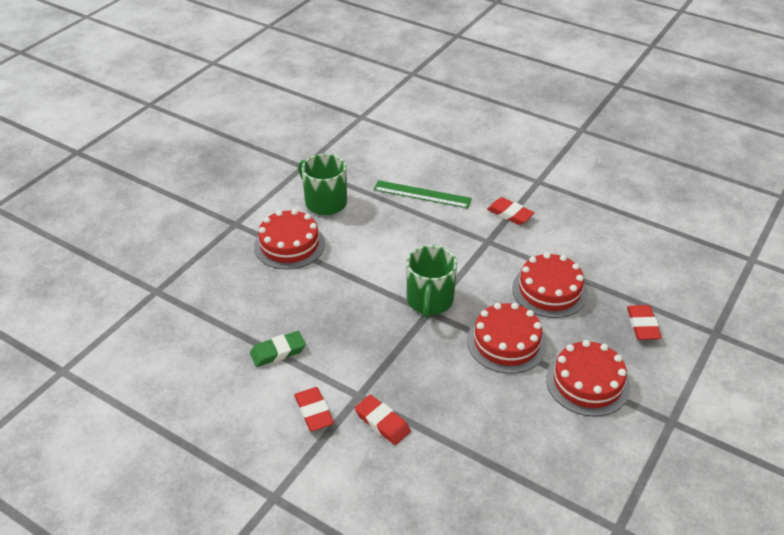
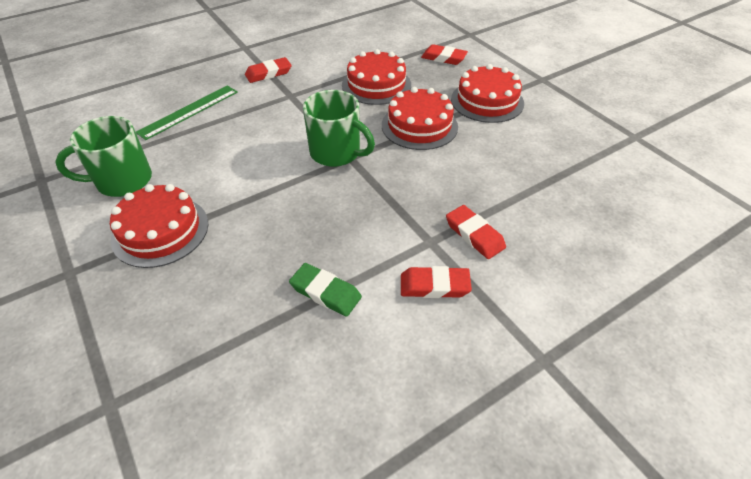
camera: 65 degrees left, 5 degrees up
(278, 351) = (325, 292): green eraser -> green eraser turned 60 degrees counterclockwise
(382, 422) = (474, 235): red eraser -> red eraser turned 75 degrees clockwise

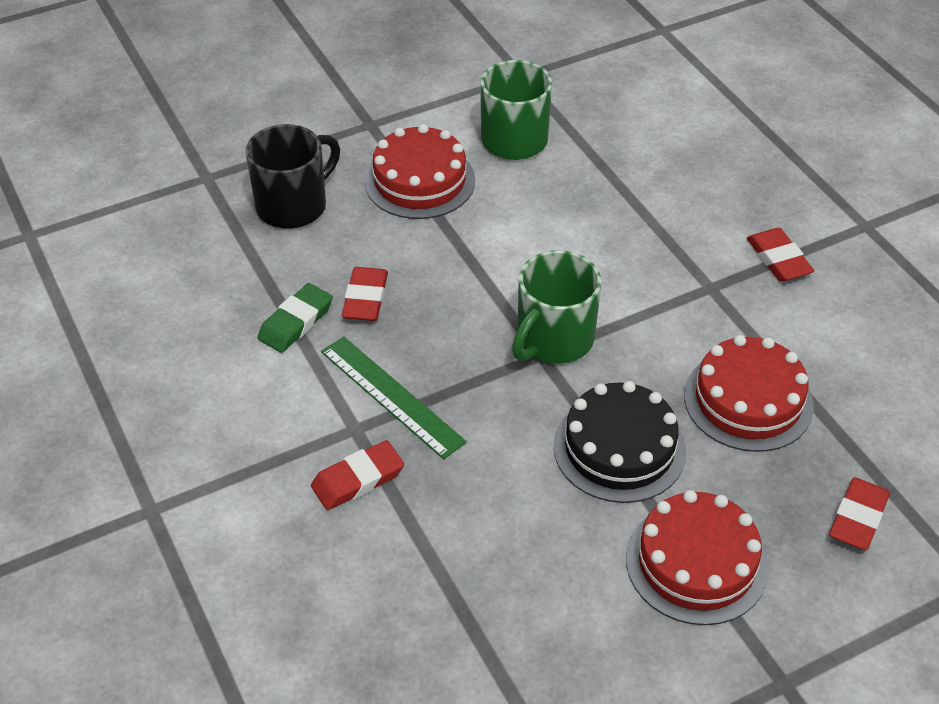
camera: 95 degrees right, 0 degrees up
(174, 316) = (293, 205): none -> black mug
(189, 111) = (664, 179): green ruler -> green ruler (391, 396)
(419, 126) = (619, 448): red cake -> black cake
(434, 286) = (281, 423): red eraser -> red eraser (365, 298)

